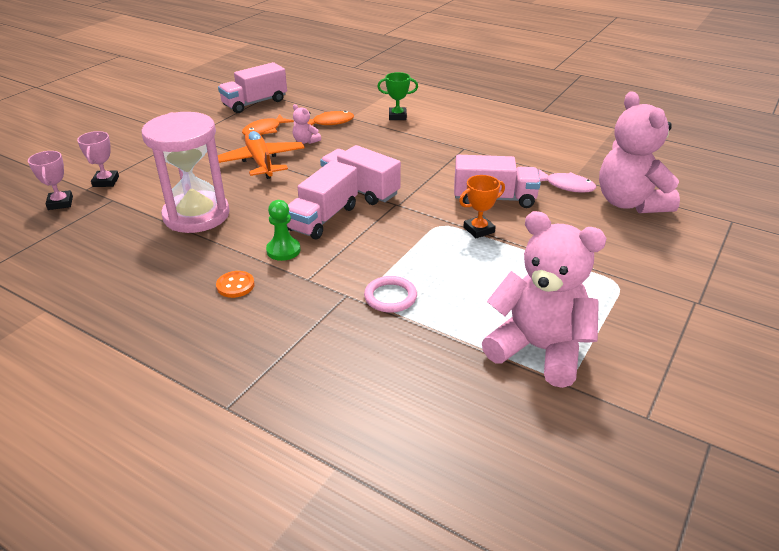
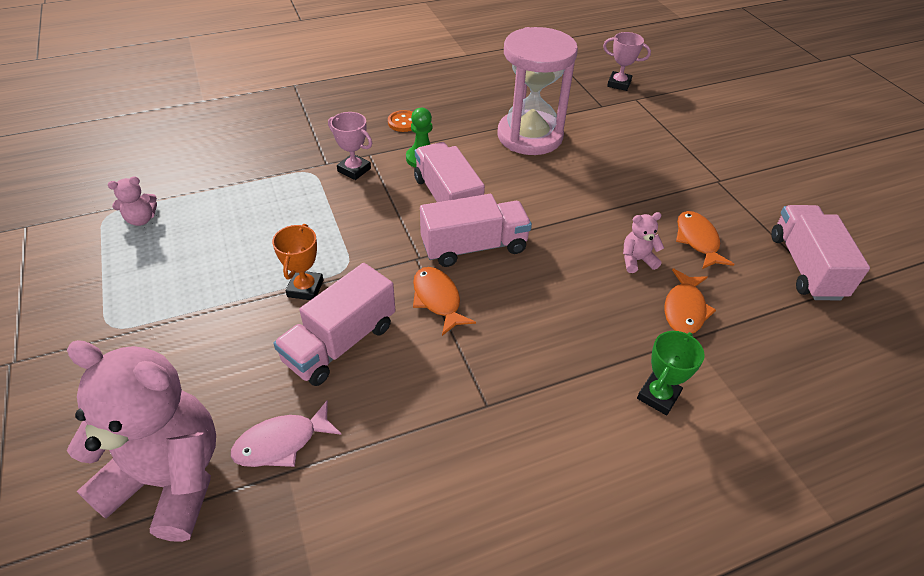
camera: 125 degrees right, 10 degrees up
(106, 181) = (642, 110): pink trophy -> pink trophy (354, 170)
(260, 162) = (608, 206): orange plane -> none
(390, 297) = (294, 182): pink ring -> none
(420, 184) = (438, 299): none -> orange fish
(538, 349) = (141, 219): pink teddy bear -> pink teddy bear, size x0.41

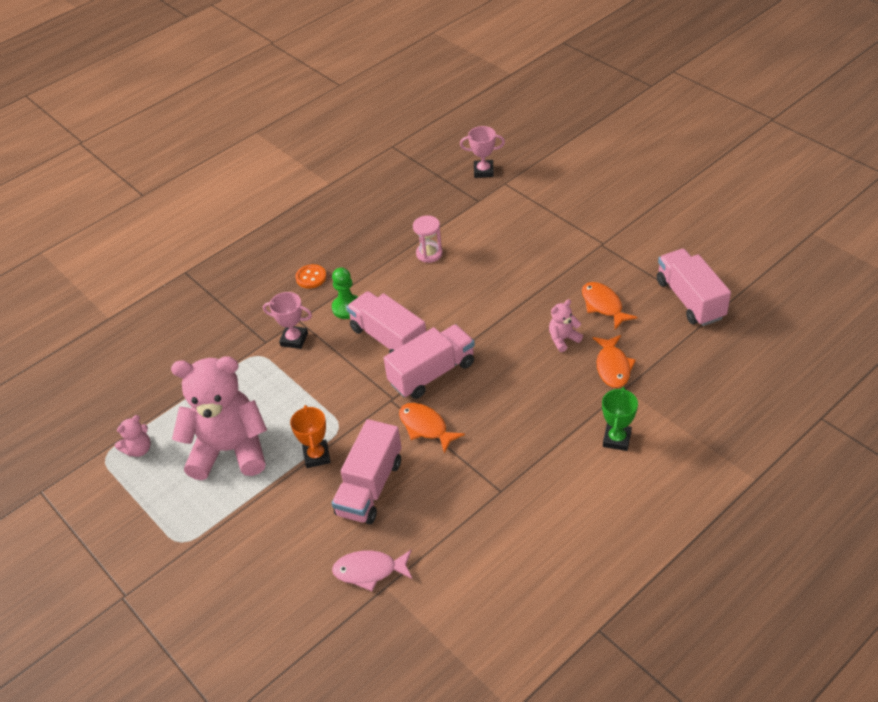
camera: 15 degrees left, 0 degrees up
(170, 479) = (306, 624): pink teddy bear -> pink teddy bear (230, 450)
(281, 442) = (369, 571): pink fish -> pink fish turned 45 degrees clockwise
(530, 136) = (429, 253): pink hourglass -> pink hourglass, size x0.43

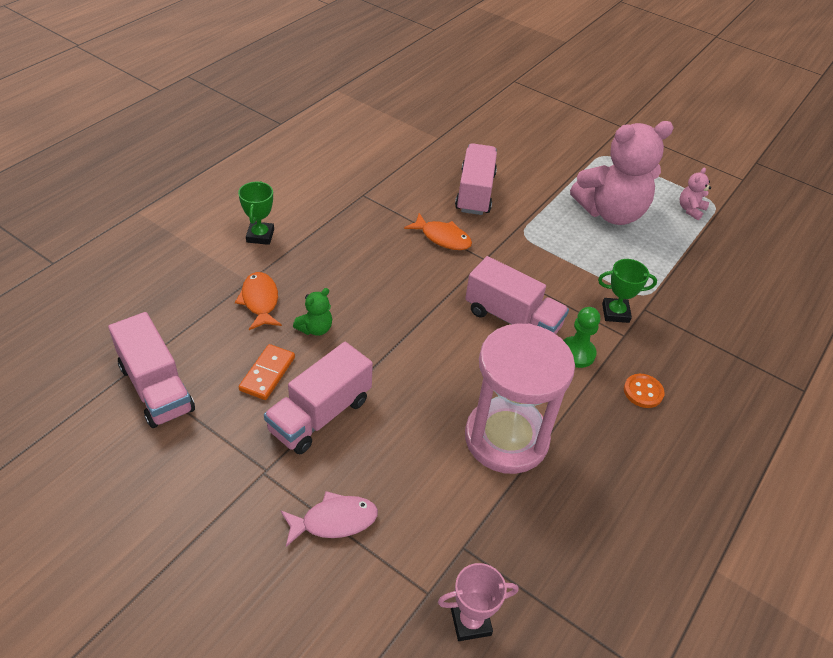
camera: 160 degrees right, 0 degrees up
(294, 339) = (615, 313): pink trophy -> green trophy
(317, 456) = (531, 211): orange trophy -> none
(369, 571) = (453, 145): pink fish -> pink fish (334, 521)
(429, 253) = (506, 438): pink hourglass -> pink hourglass, size x2.31
(432, 373) = (452, 285): pink truck -> pink truck (320, 415)
(563, 339) = (315, 328): pink teddy bear -> green teddy bear
(603, 305) = (267, 373): orange fish -> orange domino

